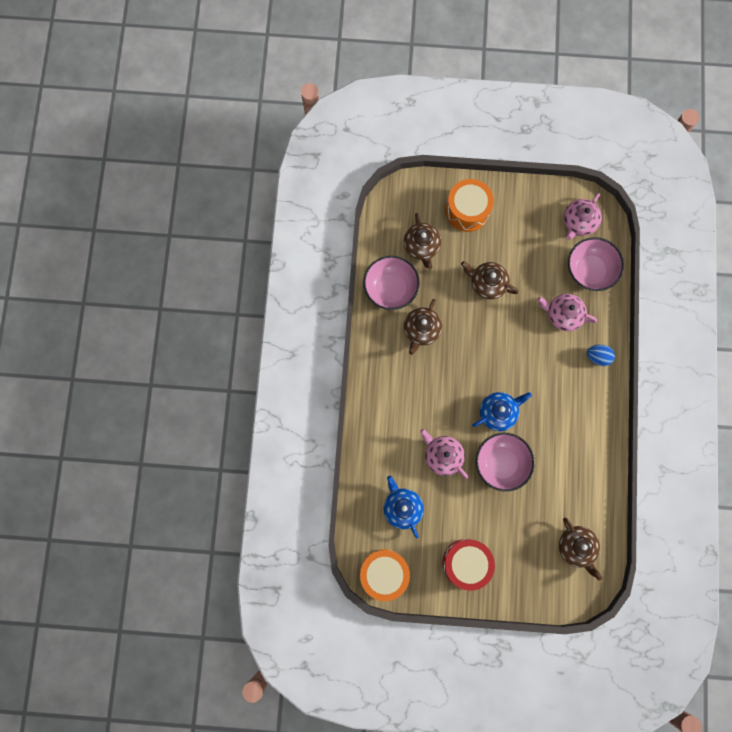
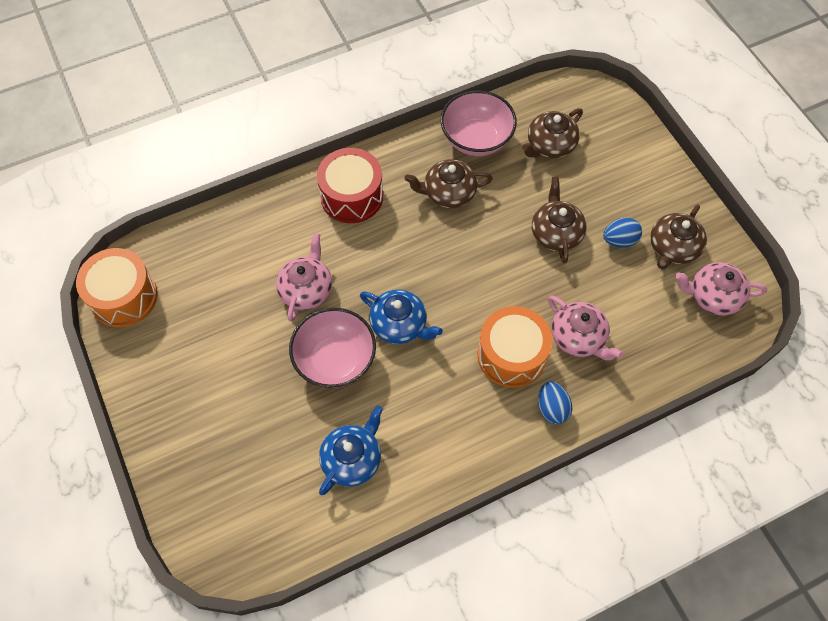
camera: 60 degrees right, 15 degrees down
(402, 507) = (216, 277): blue teapot -> blue teapot (352, 459)
(466, 563) = (181, 383): red drum -> red drum (352, 196)
(467, 210) = (629, 169): orange drum -> orange drum (511, 355)
(513, 250) = (619, 240): none -> blue egg
(563, 314) = (578, 337): pink teapot -> pink teapot turned 150 degrees clockwise
(576, 547) = (272, 511): brown teapot -> brown teapot (672, 248)
(589, 270) = (660, 340): pink bowl -> none

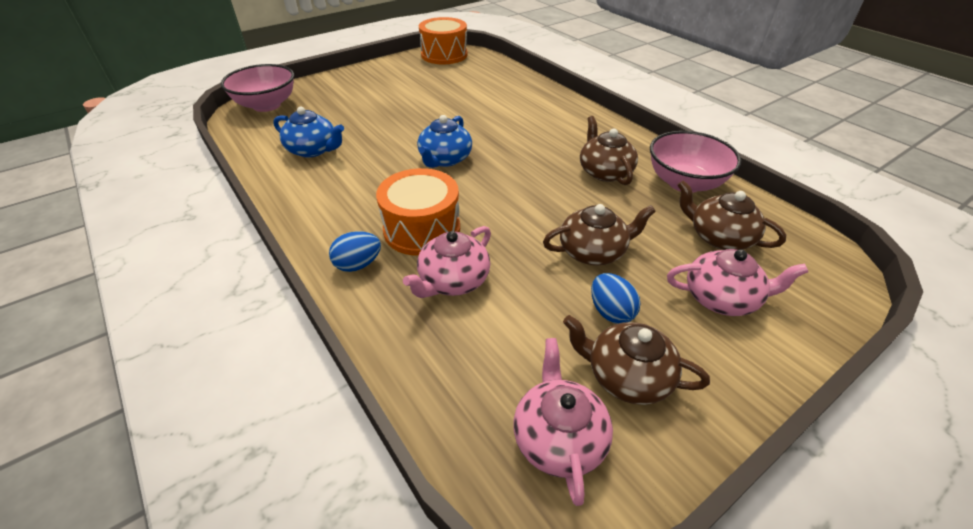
camera: 80 degrees right, 20 degrees down
(306, 289) = (469, 113): pink teapot -> pink teapot (722, 298)
(335, 360) = (405, 133): pink bowl -> pink bowl (266, 105)
(352, 196) = (570, 123): red drum -> none

